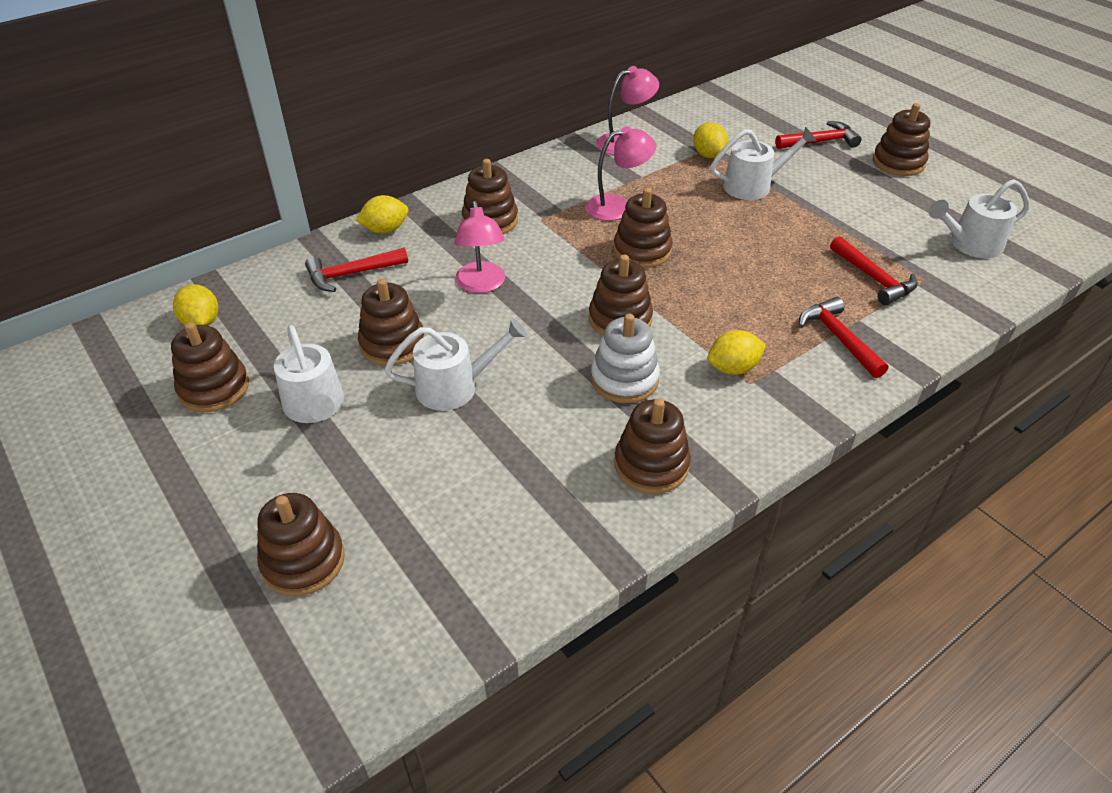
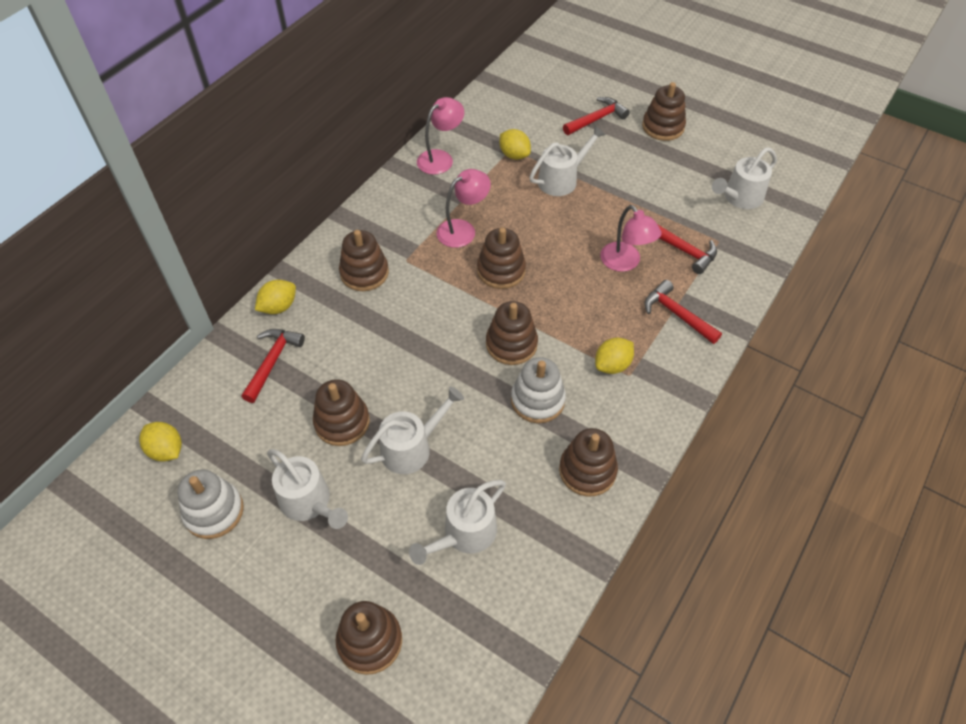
camera: 20 degrees left, 10 degrees up
(214, 388) = (214, 511): brown stacking toy -> white stacking toy
(351, 274) = (272, 362): red hammer -> red hammer turned 150 degrees clockwise
(470, 487) = (464, 534): none -> white watering can
(481, 285) = (387, 342): pink lamp -> pink lamp (625, 263)

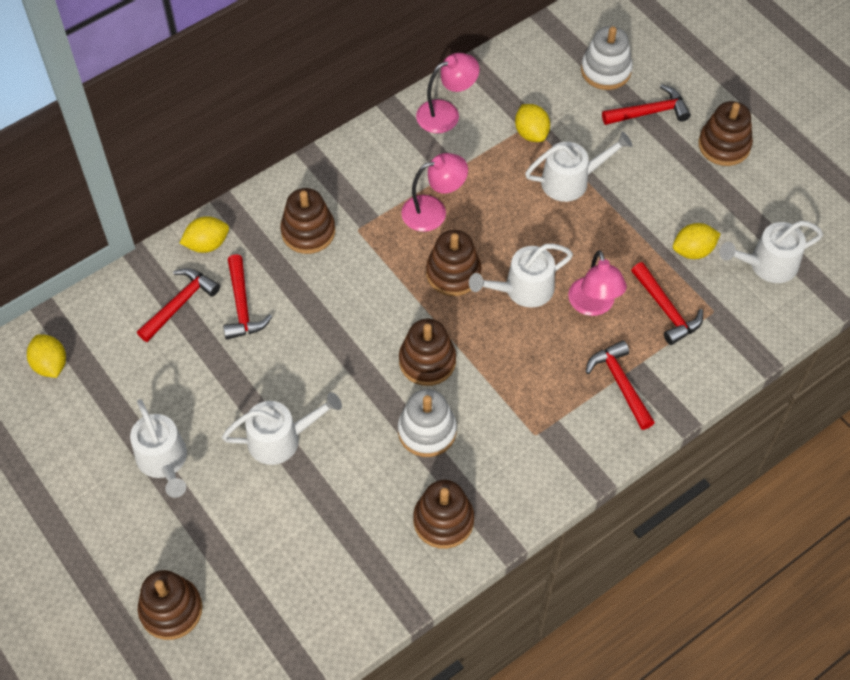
camera: 20 degrees right, 5 degrees up
(214, 511) = (74, 440): white stacking toy -> white stacking toy (605, 70)
(330, 347) = (242, 306): none -> red hammer
(342, 422) = (224, 390): brown stacking toy -> none
(464, 534) = (296, 542): white watering can -> white watering can (523, 289)
(612, 365) = (522, 418): yellow lemon -> yellow lemon (693, 251)

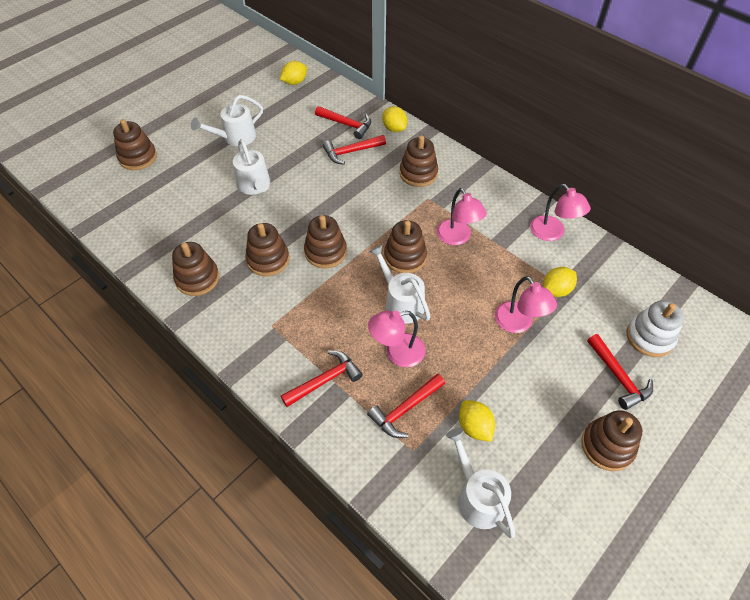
camera: 80 degrees right, 5 degrees down
(427, 431) = (268, 259): white stacking toy -> brown stacking toy
(571, 180) = (518, 324): white watering can -> pink lamp

